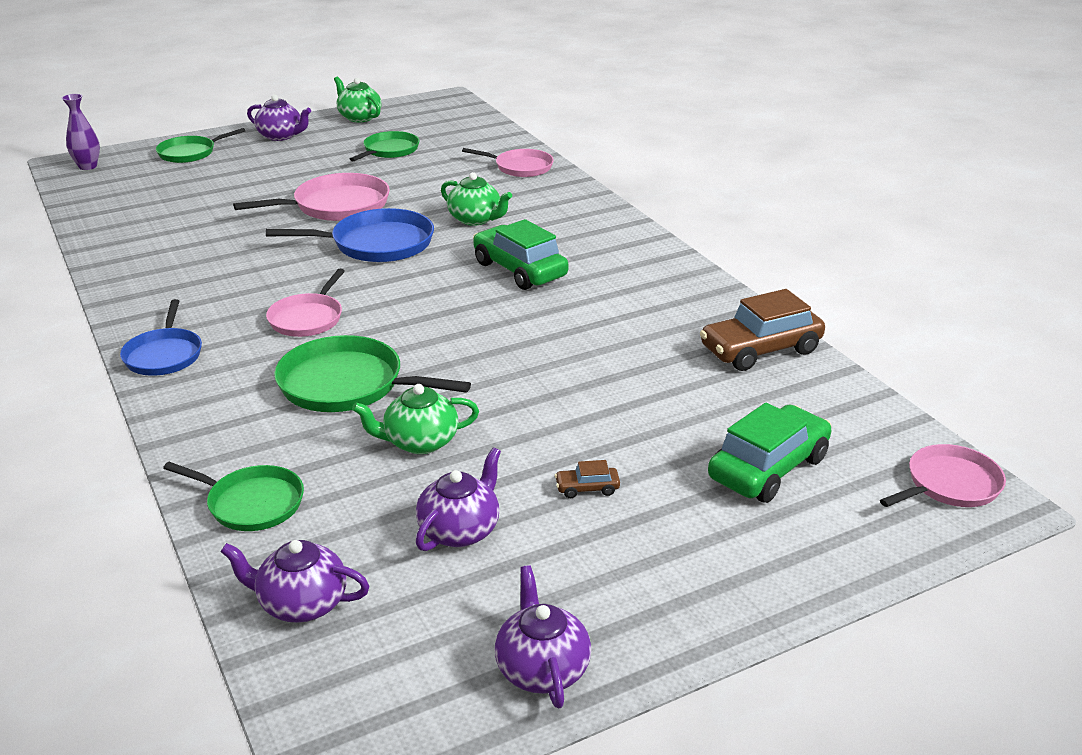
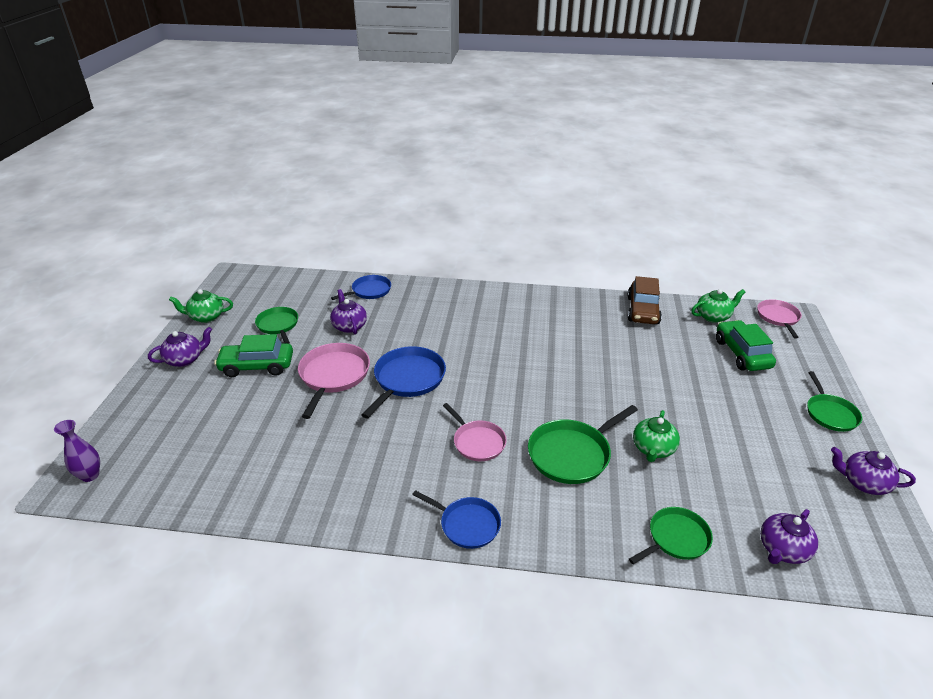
camera: 55 degrees left, 5 degrees up
(190, 153) = (149, 412): green pan -> green pan (830, 414)
(460, 530) = (743, 466): purple teapot -> purple teapot (349, 326)
(475, 219) = (418, 332): green teapot -> green teapot (713, 316)
(519, 270) = (496, 343): green car -> green car (257, 366)
(521, 167) = (369, 291): pink pan -> blue pan
(587, 488) = (729, 411): brown car -> none

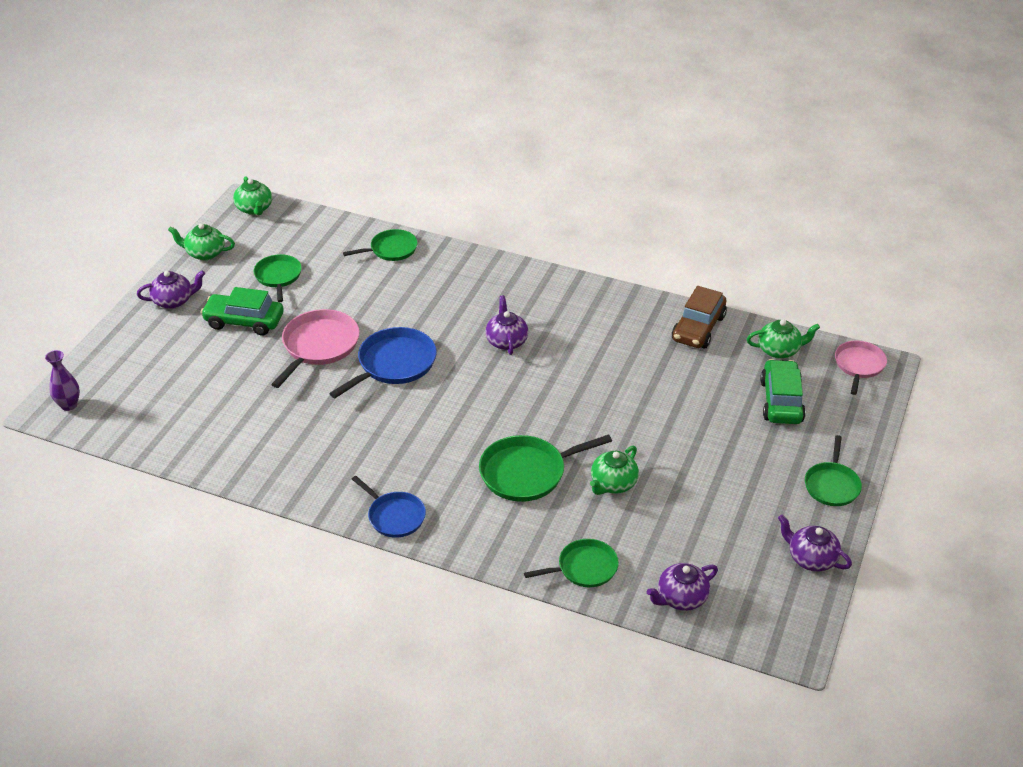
camera: 15 degrees right, 5 degrees up
(242, 278) = (254, 209): none -> green teapot
(349, 326) = (354, 291): purple teapot -> purple teapot (506, 341)
(369, 291) = (391, 249): blue pan -> green pan
(477, 442) = (438, 443): pink pan -> none

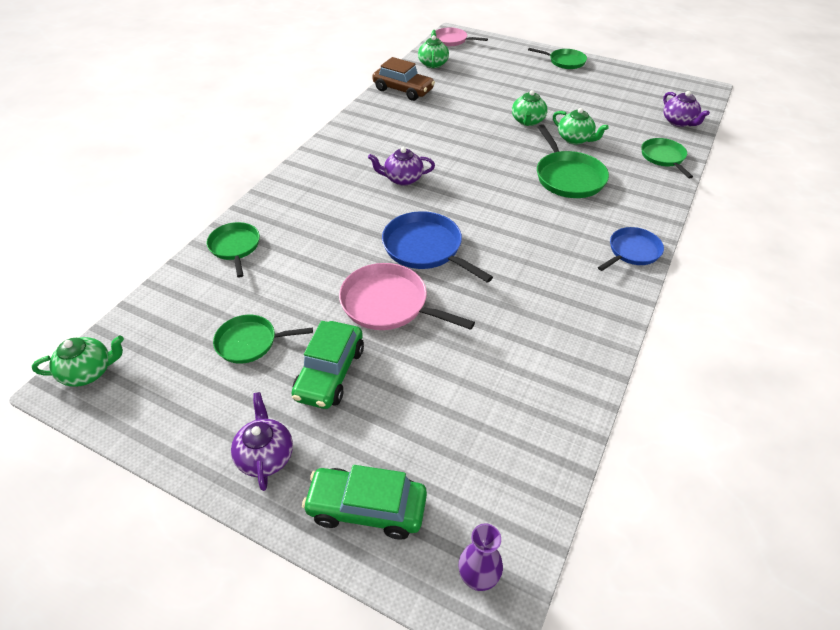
camera: 85 degrees left, 5 degrees up
(205, 253) = (167, 424): green teapot -> green teapot (527, 121)
(781, 401) = (486, 68): green car -> green car (367, 508)
(811, 558) = (630, 75): purple teapot -> none

